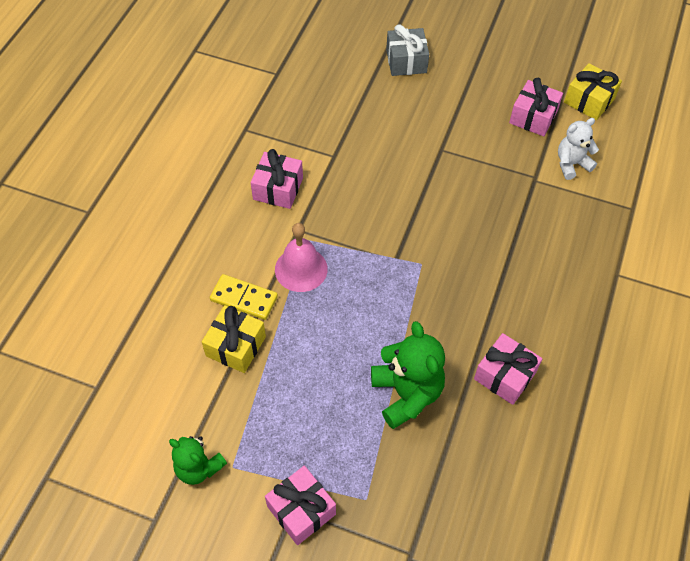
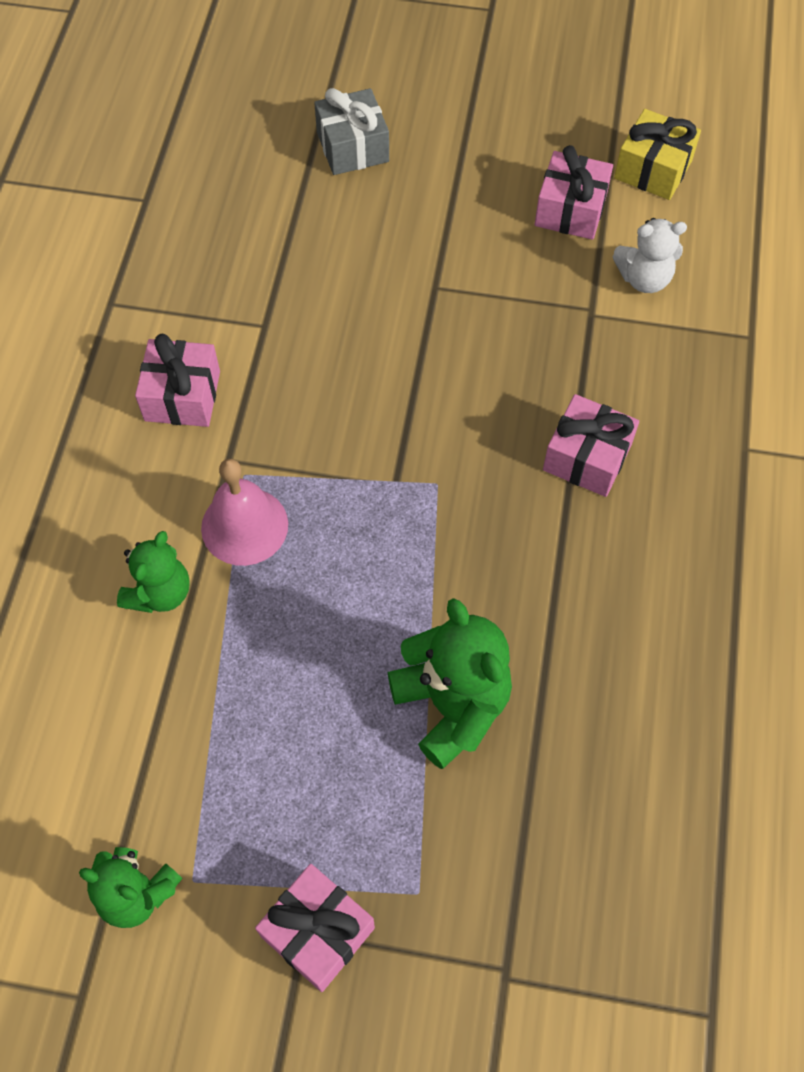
camera: 10 degrees left, 5 degrees up
(236, 346) = (161, 675): yellow gift -> none
(244, 299) = (160, 592): yellow domino -> green teddy bear
(504, 375) = (601, 646): pink gift -> pink gift (587, 457)
(571, 164) = (644, 279): white teddy bear -> white teddy bear turned 150 degrees counterclockwise

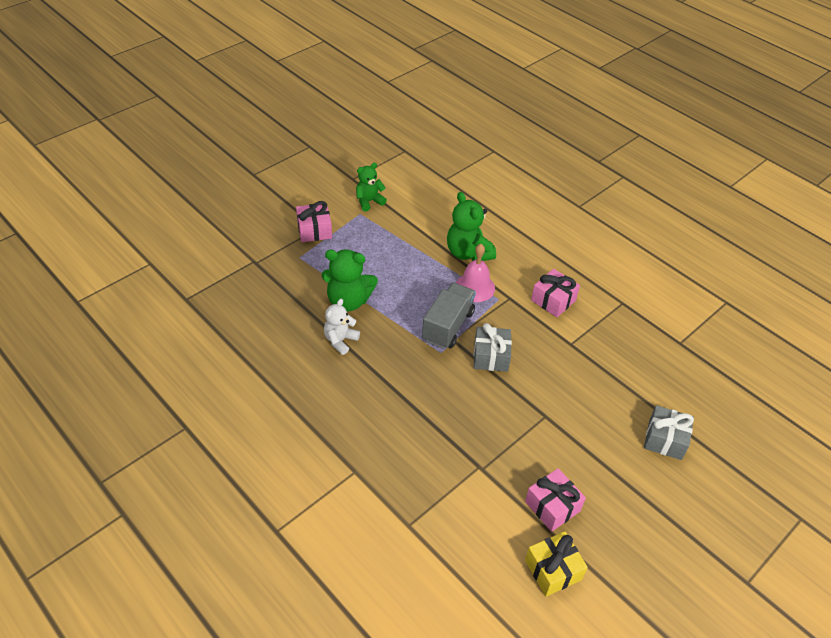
camera: 125 degrees right, 15 degrees down
(160, 592) = (468, 253): green teddy bear -> green teddy bear, size x1.57
(372, 509) = (448, 326): none -> grey truck
(384, 411) = (491, 356): none -> grey gift
(587, 457) = (406, 409): pink gift -> none
(644, 279) = (482, 505): white teddy bear -> white teddy bear (340, 340)

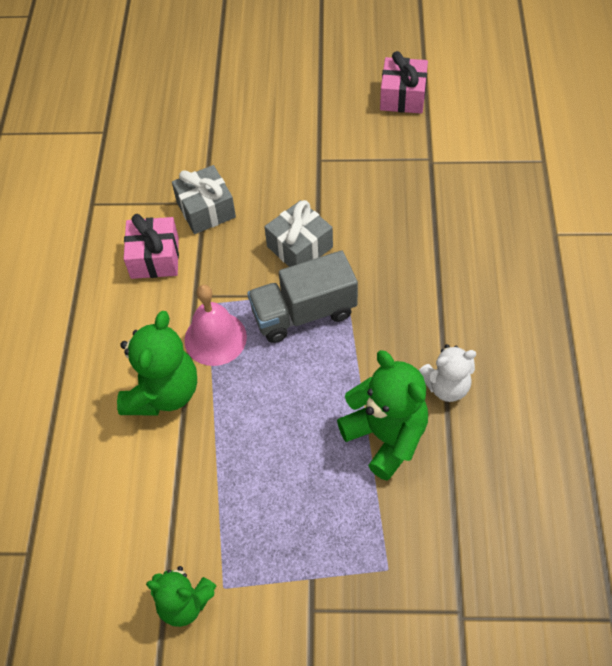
camera: 130 degrees left, 10 degrees up
(314, 230) = (321, 608): pink gift -> none
(553, 570) = (454, 62): yellow gift -> none
(665, 439) = (244, 77): grey gift -> grey gift (206, 210)

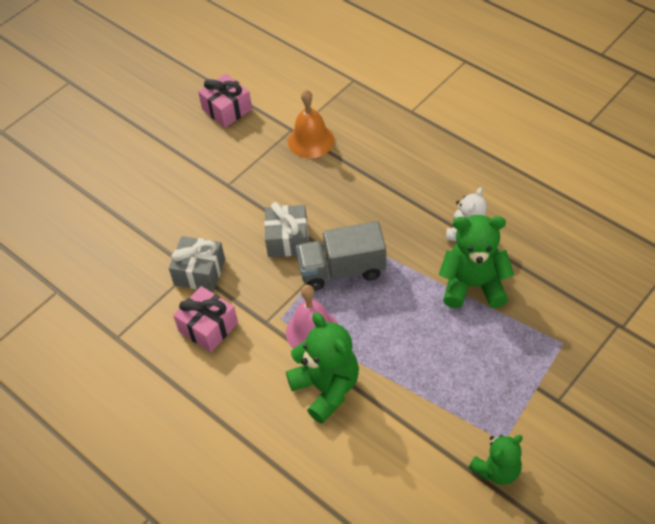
camera: 50 degrees left, 5 degrees down
(304, 313) = (342, 270): grey truck -> grey truck turned 60 degrees clockwise
(431, 182) = (311, 140): none -> orange bell

